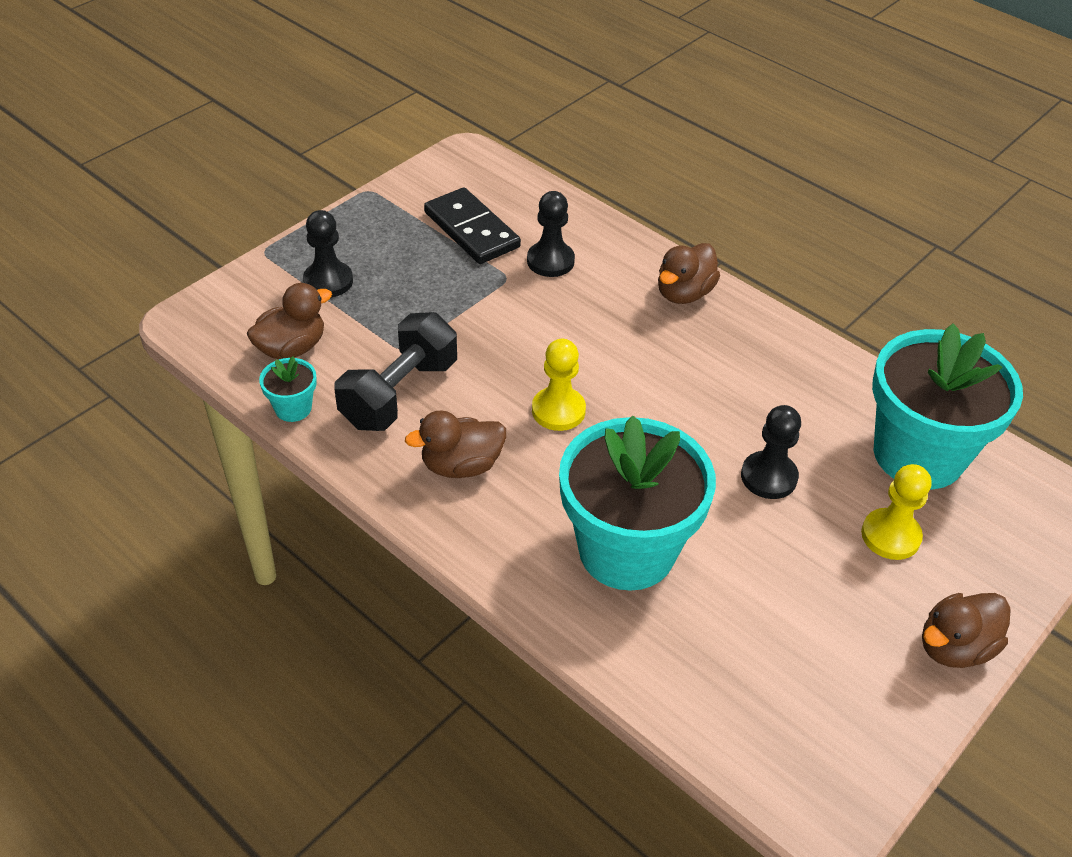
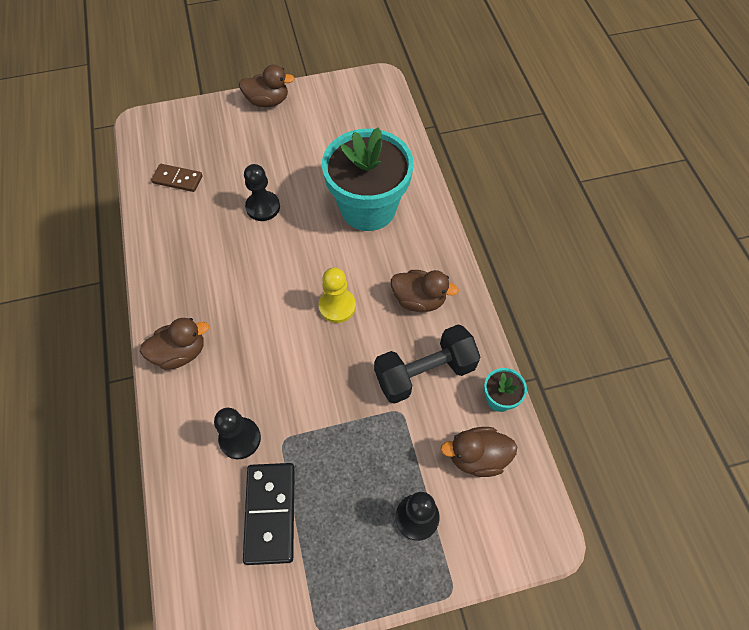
camera: 145 degrees left, 15 degrees up
(890, 536) = (239, 152): yellow pawn -> none
(918, 455) = (177, 179): turquoise flower pot -> brown domino

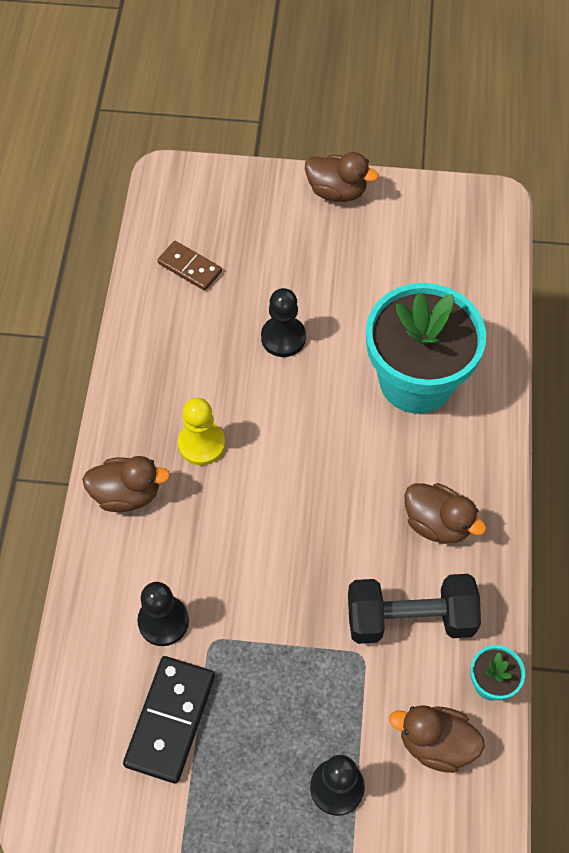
camera: 20 degrees right, 0 degrees up
(337, 306) = (332, 498): yellow pawn -> yellow pawn (201, 444)

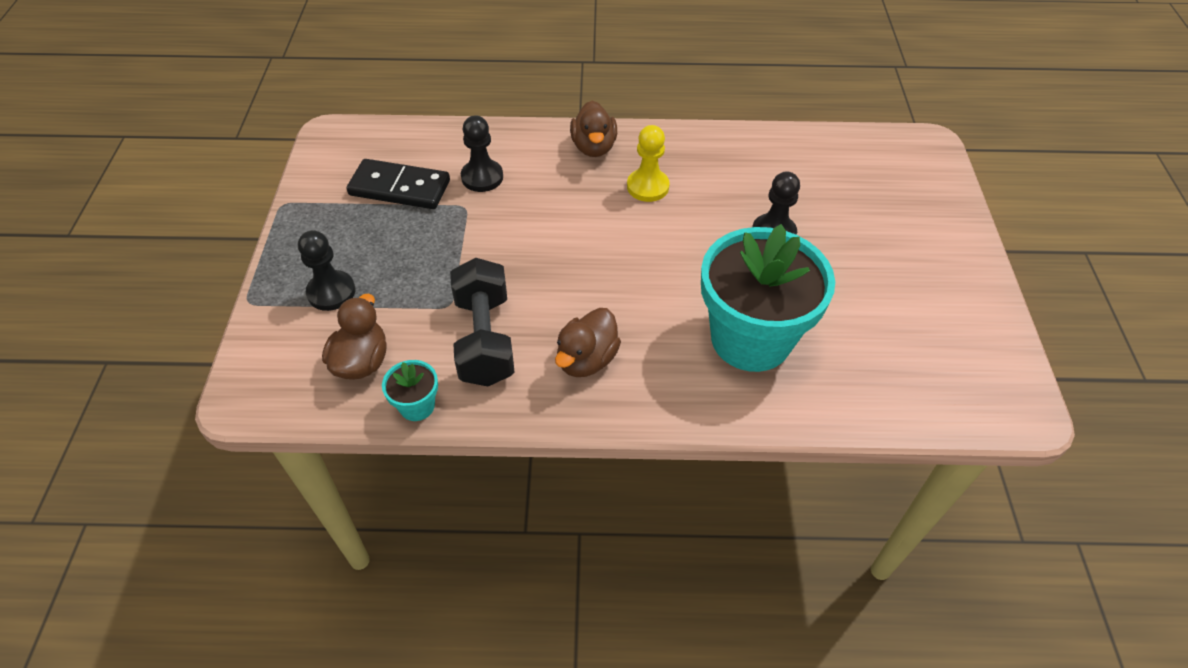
camera: 85 degrees right, 10 degrees down
(190, 267) = (831, 165): brown domino -> none
(337, 191) = (970, 265): brown duck -> none

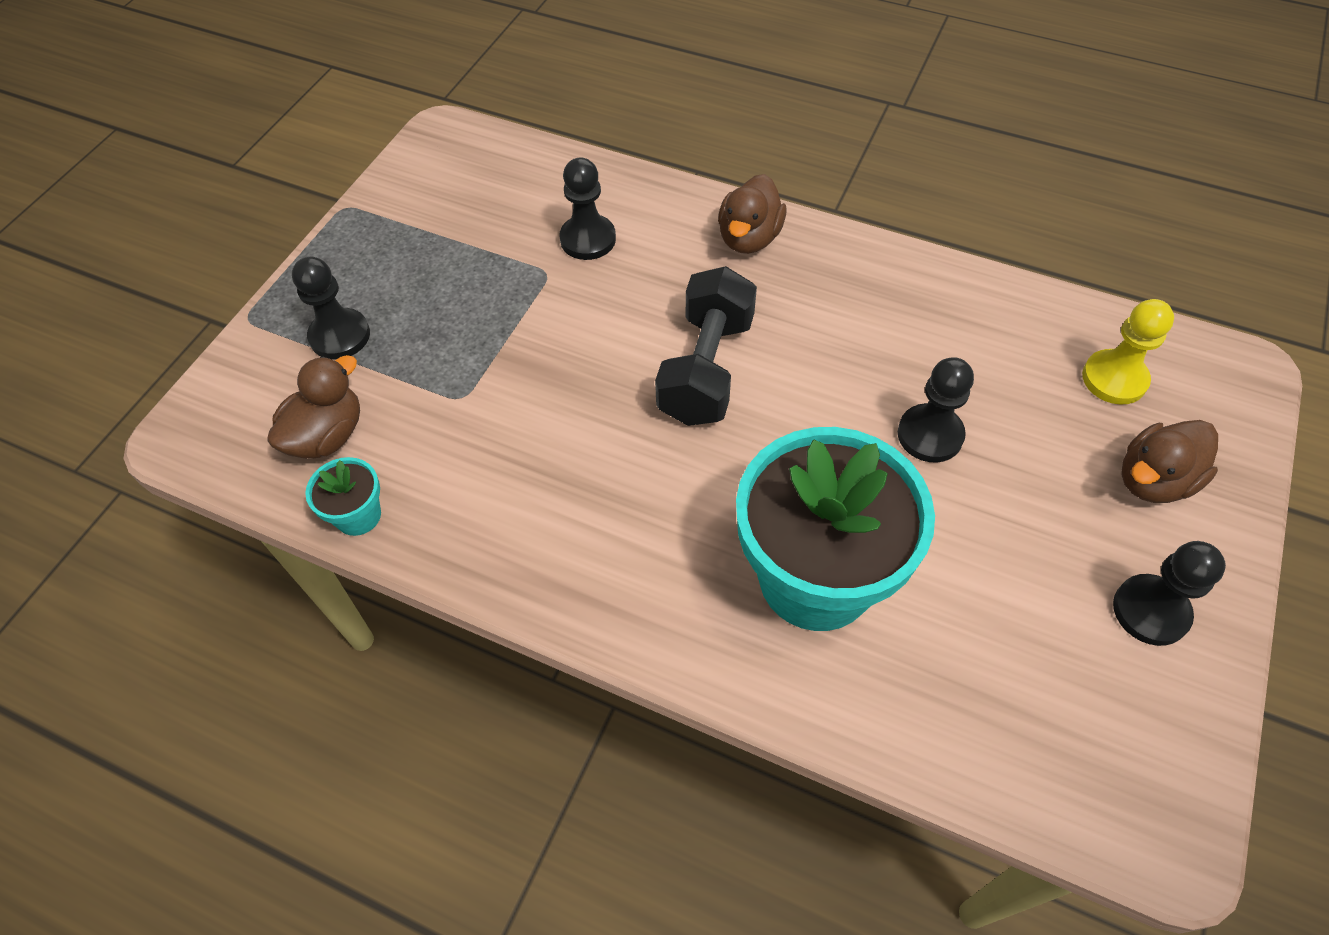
camera: 25 degrees right, 5 degrees up
(400, 188) = (484, 225): black domino -> none
(484, 339) = (479, 457): black dumbbell -> black dumbbell (706, 369)
(586, 359) = (587, 528): brown duck -> brown duck (1153, 480)
(647, 187) = (791, 314): yellow pawn -> yellow pawn (1114, 379)
(950, 292) = (1150, 611): none -> black pawn

